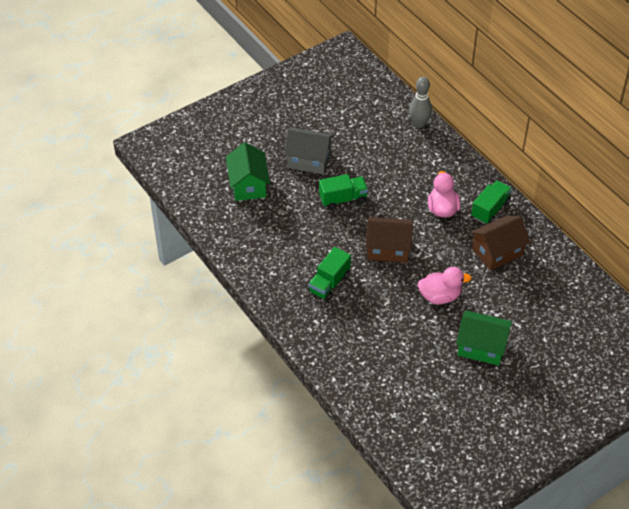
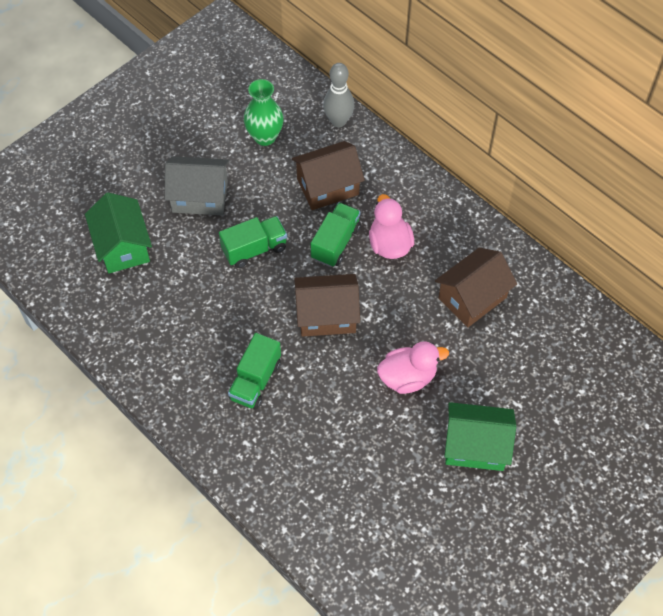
camera: 10 degrees left, 10 degrees up
(363, 127) = (265, 137): none -> green vase
(403, 166) = (328, 187): none -> brown house
(490, 209) = (452, 235): green truck -> green truck (335, 243)

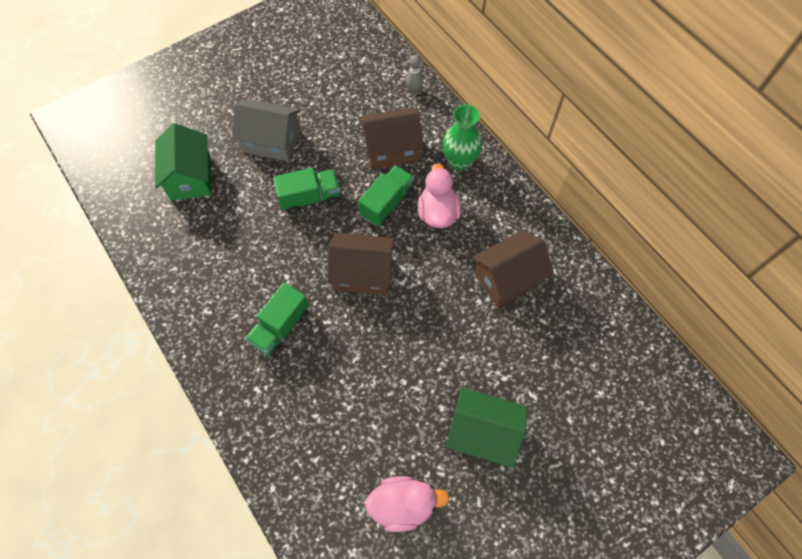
camera: 10 degrees right, 5 degrees up
(265, 137) = (344, 95): green vase -> green vase (459, 161)
(338, 121) = (414, 90): grey bowling pin -> grey bowling pin, size x0.60
(407, 377) = (428, 349): pink duck -> pink duck (403, 504)

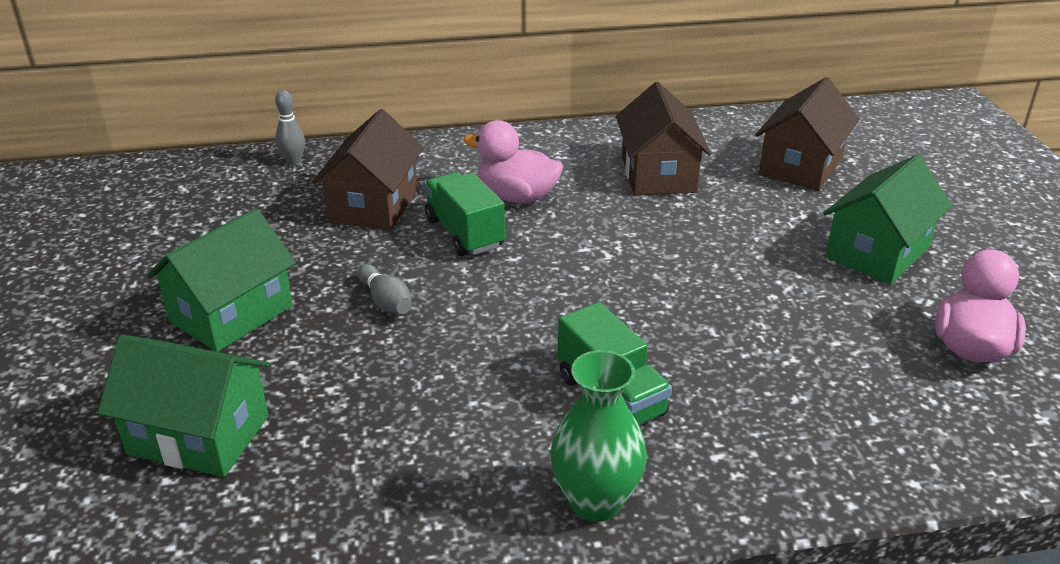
camera: 65 degrees left, 30 degrees down
(272, 141) = (232, 314): grey house -> green house
(310, 198) = (386, 301): green truck -> grey bowling pin
(363, 273) = (568, 285): brown house -> brown house (801, 166)
(459, 161) = (449, 160): green vase -> green vase (595, 502)

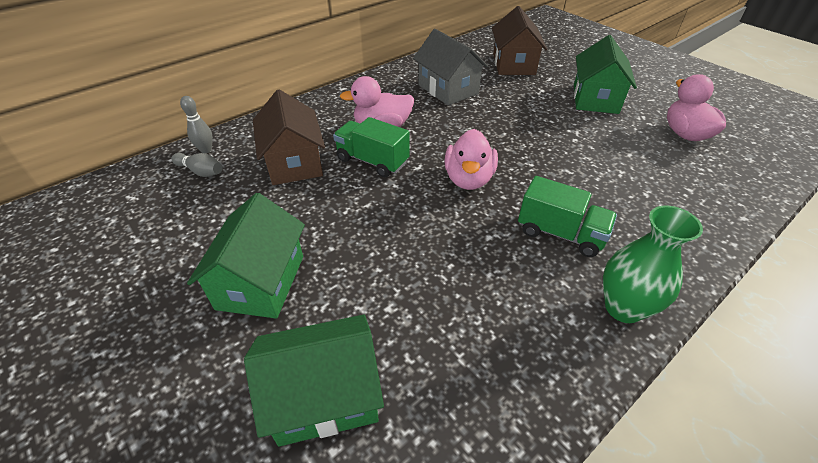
camera: 30 degrees left, 10 degrees up
(386, 301) = (366, 227): grey bowling pin -> grey bowling pin (201, 171)
(562, 293) = (468, 179): none -> pink duck
(658, 174) = (448, 89): brown house -> grey house

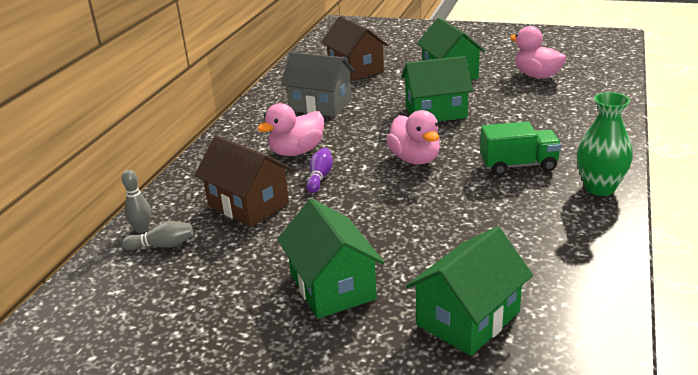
camera: 30 degrees left, 15 degrees down
(372, 161) = (320, 177): green truck -> purple bowling pin
(540, 135) = (436, 112): none -> green house

